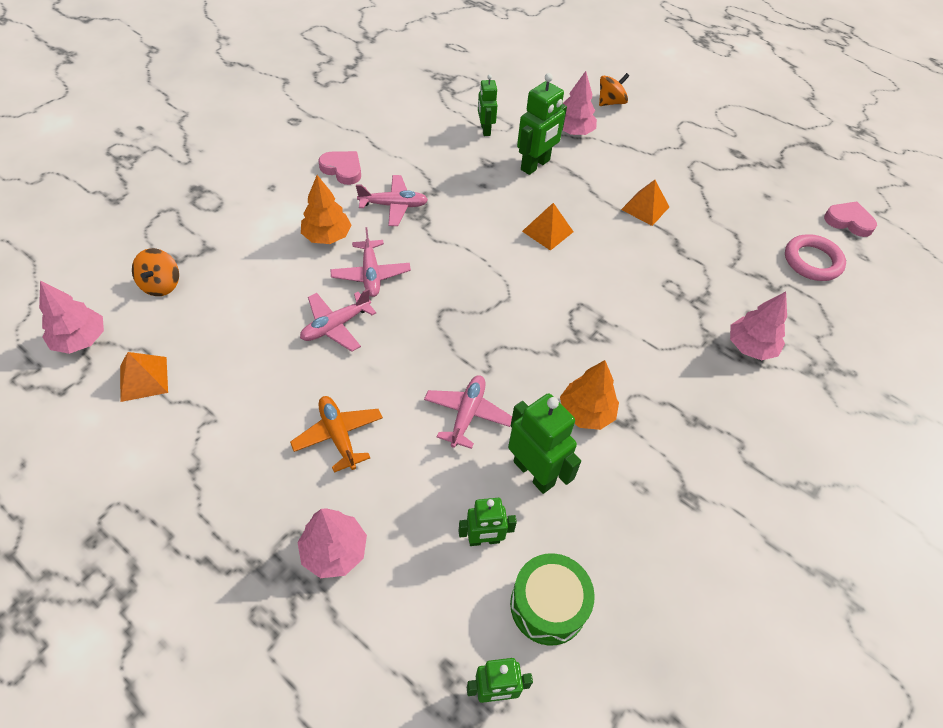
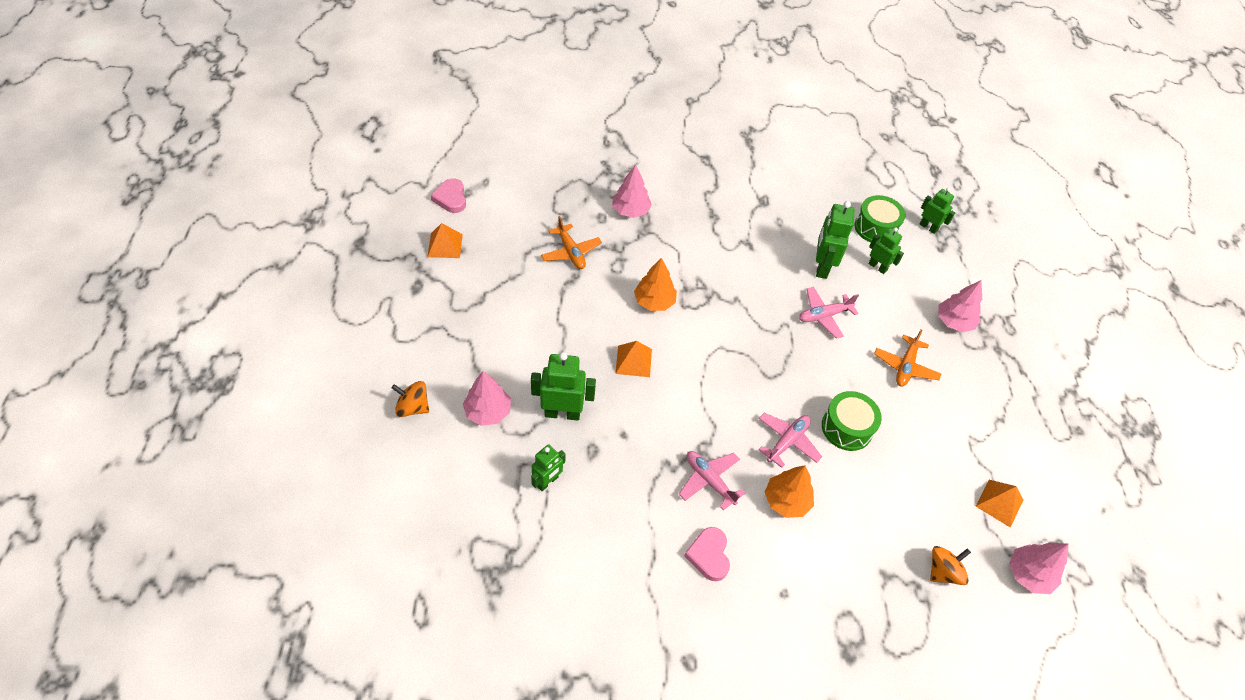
camera: 130 degrees left, 0 degrees up
(336, 326) = (847, 428): pink plane -> green drum
(586, 412) = (761, 263): orange tree -> orange tree (654, 302)
(645, 208) = (547, 315): orange pyramid -> orange pyramid (445, 245)
(715, 264) = (571, 252): none -> orange plane
(812, 261) = (517, 205): pink ring -> none

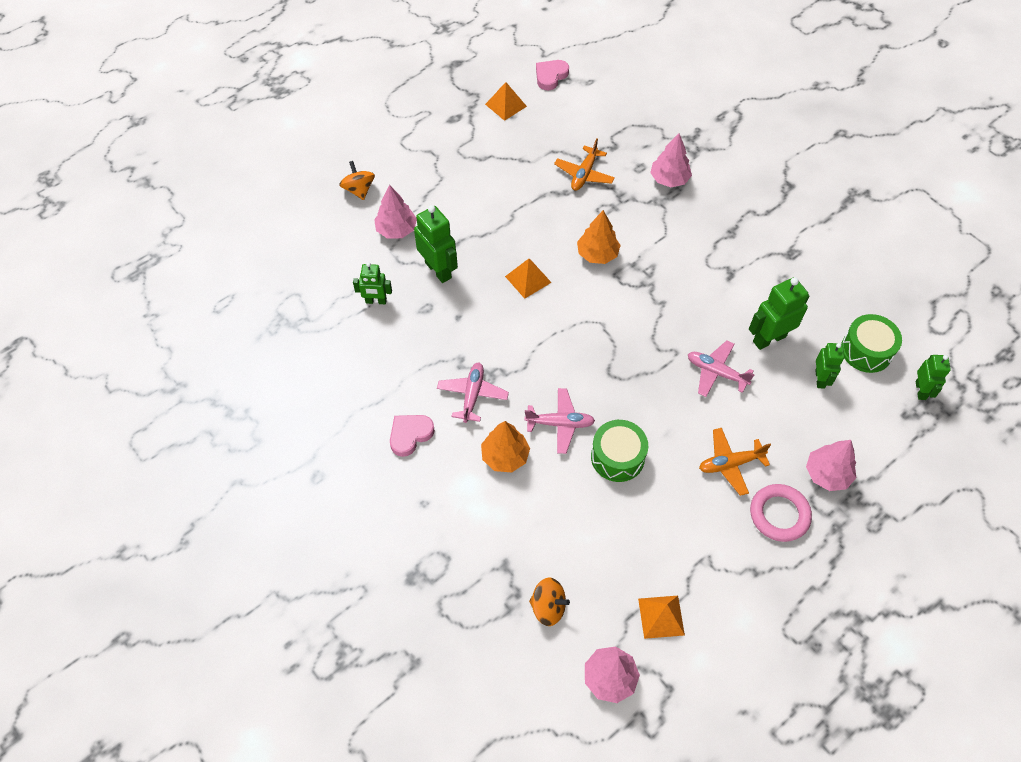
camera: 55 degrees right, 5 degrees up
(966, 371) = (779, 514): none -> pink ring

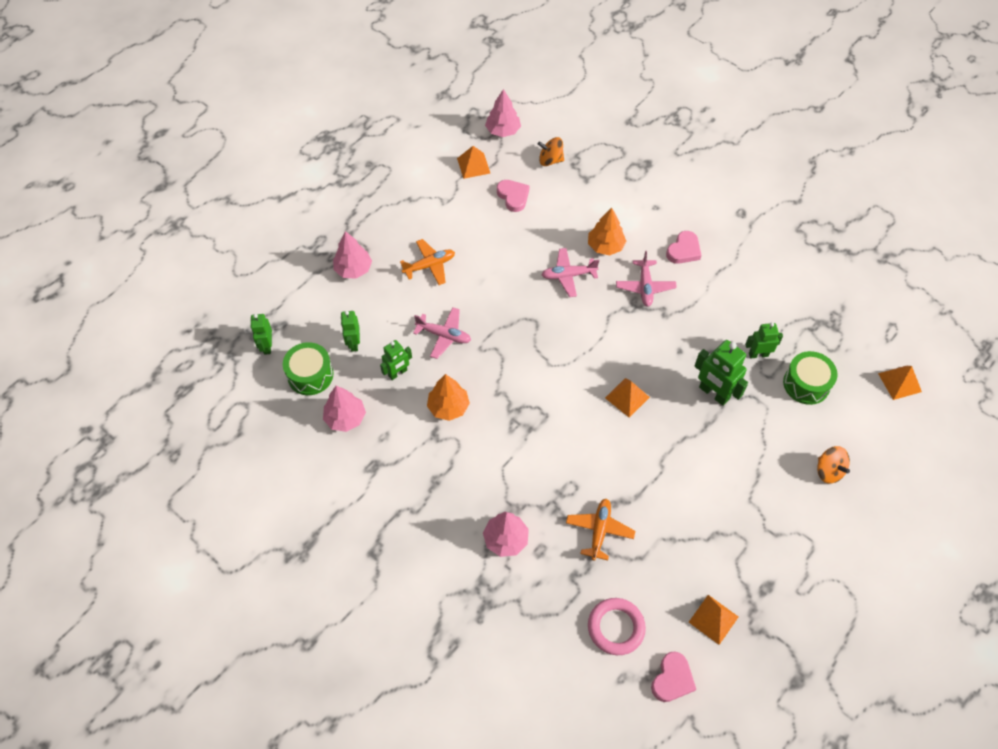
camera: 170 degrees right, 0 degrees up
(246, 253) = (899, 382): none -> orange pyramid
(396, 230) = (770, 430): pink tree -> pink tree (345, 418)
(597, 254) = (567, 434): orange tree -> orange tree (448, 407)
(611, 552) = (513, 196): none -> pink heart
(617, 457) = (518, 258): green drum -> green drum (806, 384)
(769, 338) = (398, 373): green robot -> green robot, size x0.63
(779, 514) = (391, 236): pink ring -> pink ring (616, 627)

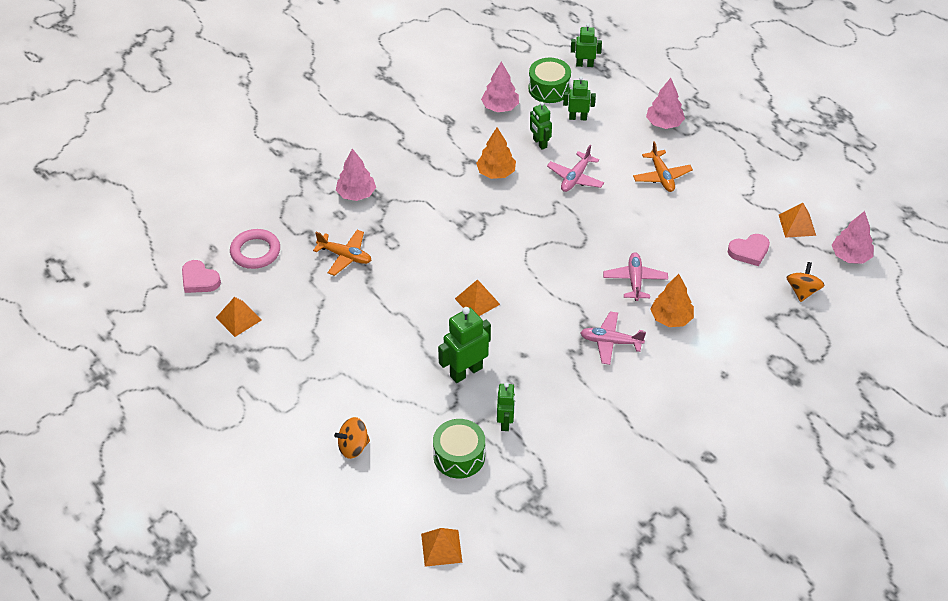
camera: 100 degrees right, 10 degrees down
(684, 250) = (657, 387): pink heart -> none

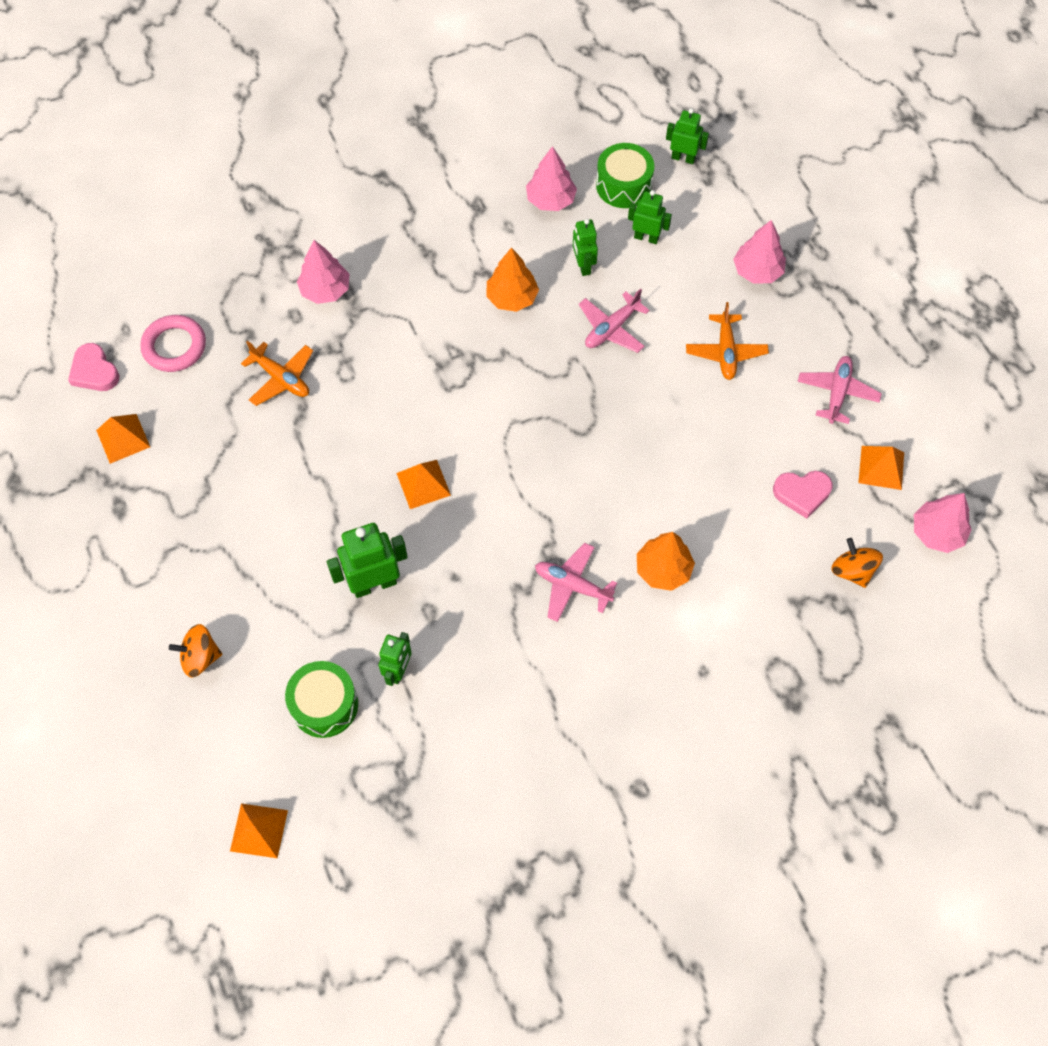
camera: 15 degrees right, 15 degrees up
(635, 280) = (635, 501): pink plane -> pink plane (837, 393)
(802, 291) = (852, 571): orange spinning top -> orange spinning top turned 60 degrees counterclockwise

